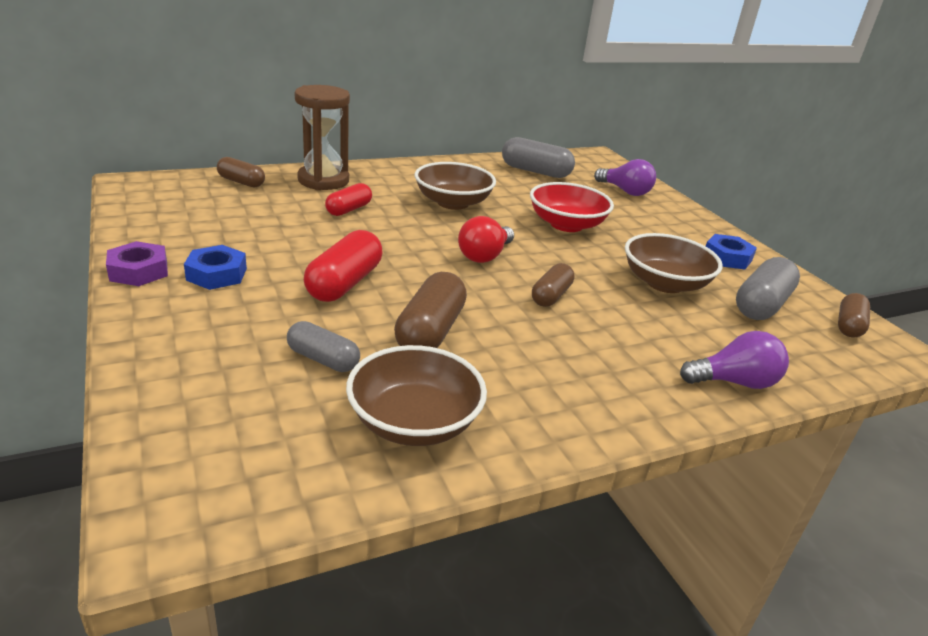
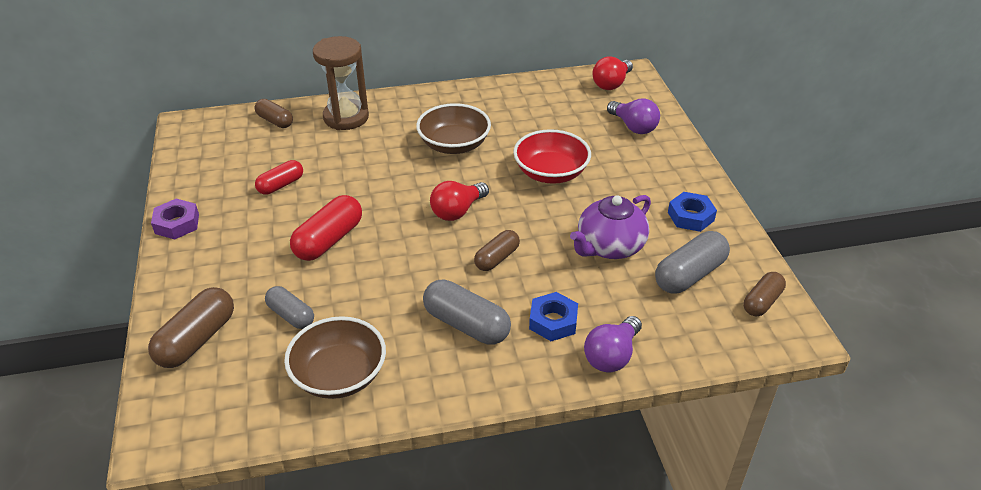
camera: 15 degrees right, 10 degrees up
(217, 274) = (233, 228): blue nut -> blue nut (553, 321)
(349, 209) = (357, 154): red capsule -> red capsule (281, 185)
(430, 331) = (380, 292): brown capsule -> brown capsule (197, 340)
(535, 171) = (553, 100): grey capsule -> grey capsule (466, 324)
(584, 161) = (611, 84): none -> red light bulb
(664, 283) = (609, 247): brown bowl -> purple teapot
(734, 382) = (611, 356): purple light bulb -> purple light bulb turned 120 degrees clockwise

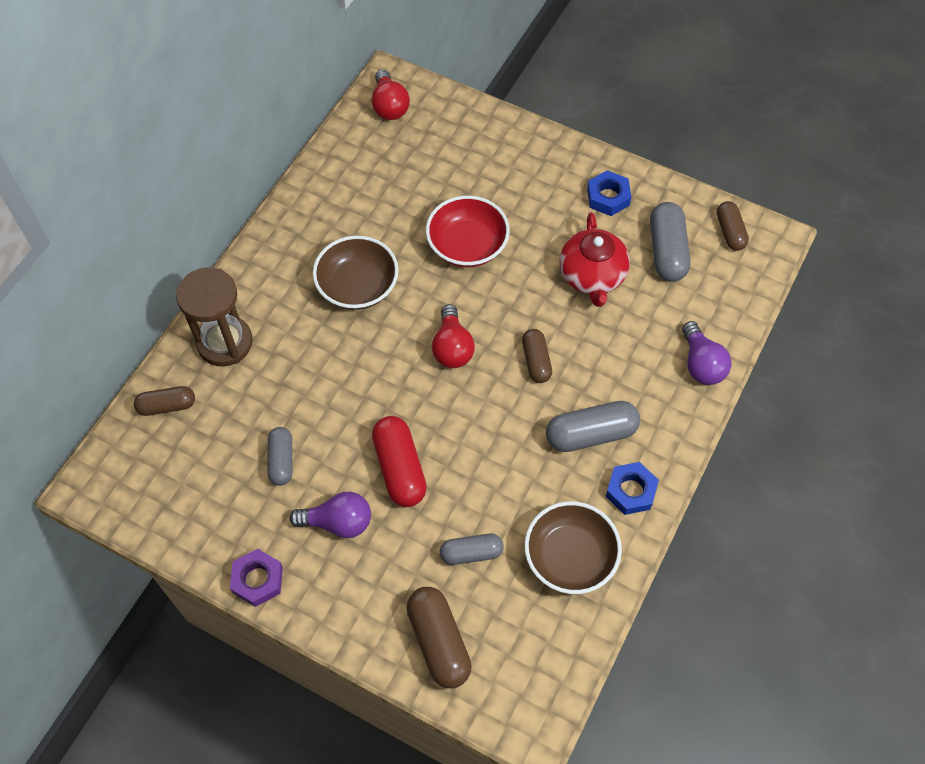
camera: 50 degrees left, 20 degrees up
(281, 185) = (281, 460): red capsule -> grey capsule
(553, 321) = (637, 374): blue nut -> blue nut (631, 491)
(609, 247) = (592, 276): purple teapot -> red teapot
(633, 127) = (465, 141): purple light bulb -> purple light bulb (338, 522)

